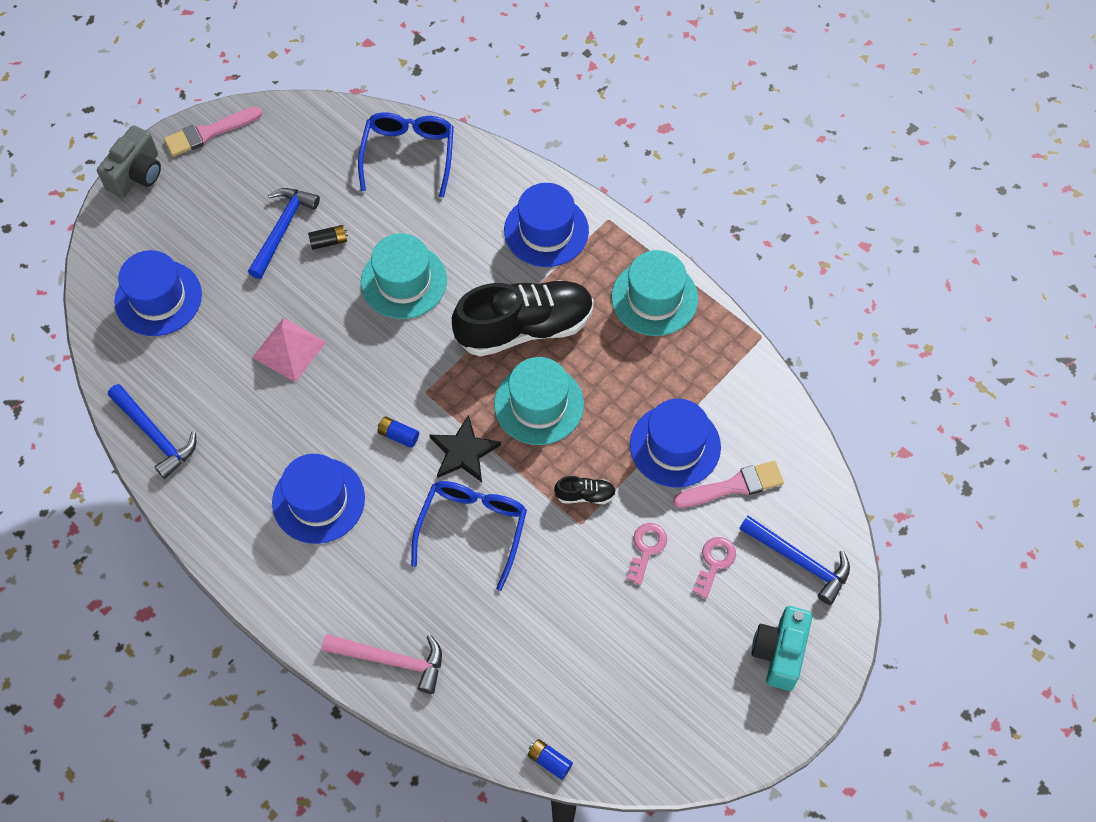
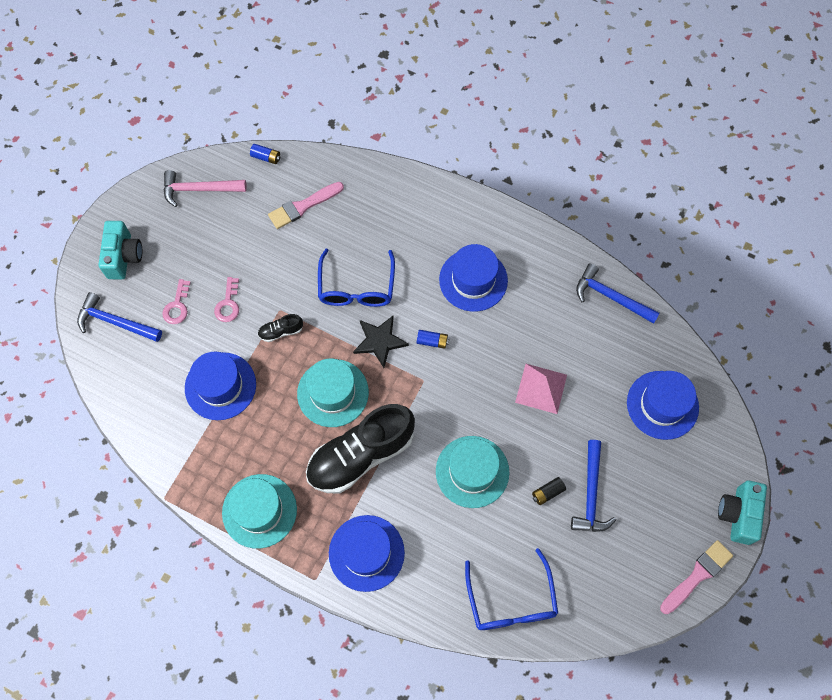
camera: 165 degrees right, 5 degrees up
(137, 174) = (738, 514): grey camera -> turquoise camera
(391, 660) = (385, 190): pink hammer -> pink hammer (199, 189)
(733, 486) = (171, 365): pink brush -> pink brush (303, 206)

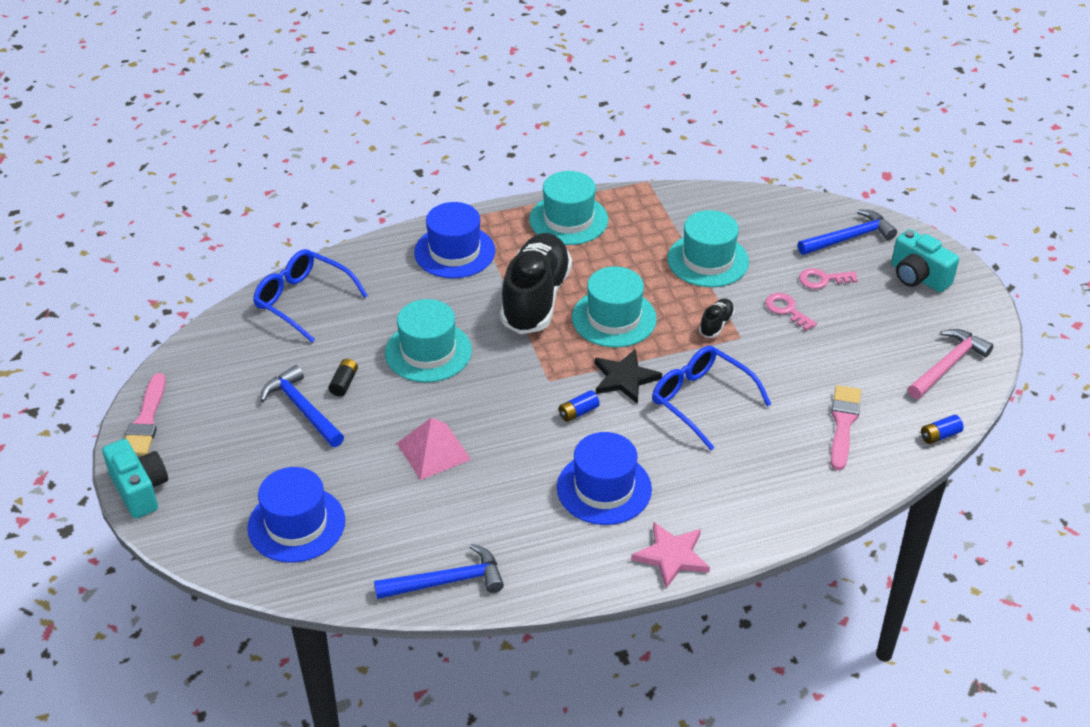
camera: 135 degrees right, 25 degrees down
(177, 306) = (822, 279): pink key -> pink key turned 60 degrees counterclockwise
(220, 386) = (708, 260): blue hat -> turquoise hat
(483, 213) = (672, 556): none -> pink star

